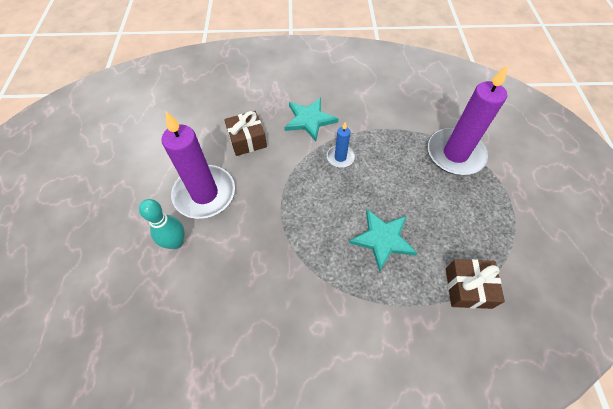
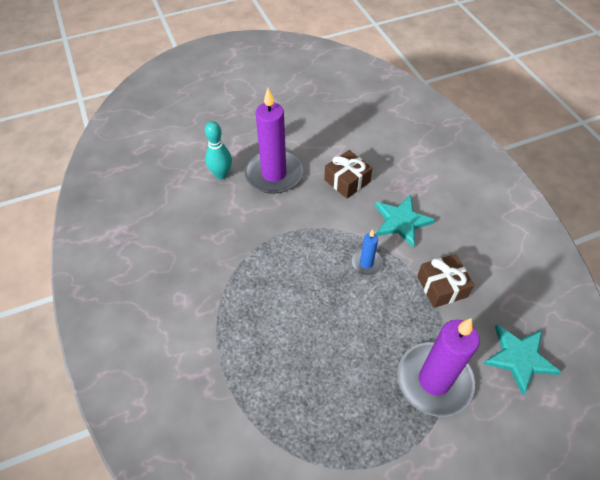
camera: 70 degrees right, 5 degrees down
(382, 239) = (284, 328): turquoise star -> turquoise star (519, 358)
(468, 288) = (259, 422): brown gift -> brown gift (442, 286)

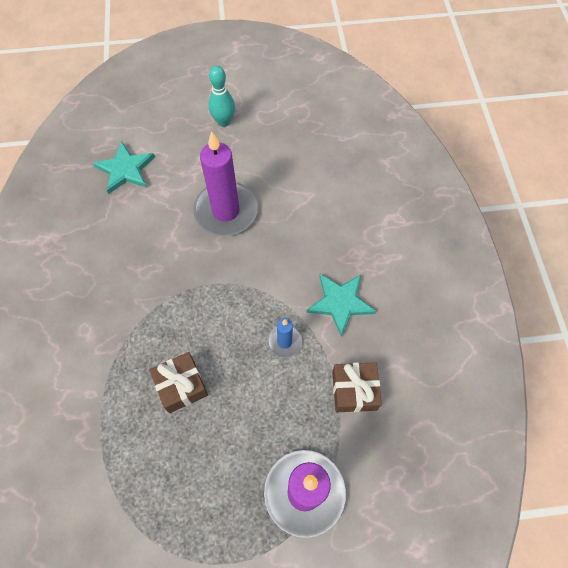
camera: 15 degrees right, 10 degrees up
(221, 174) = (171, 198): turquoise bowling pin -> turquoise bowling pin (224, 122)
(347, 181) = (300, 239): brown gift -> brown gift (181, 386)
(519, 358) = (403, 494): turquoise star -> turquoise star (125, 169)

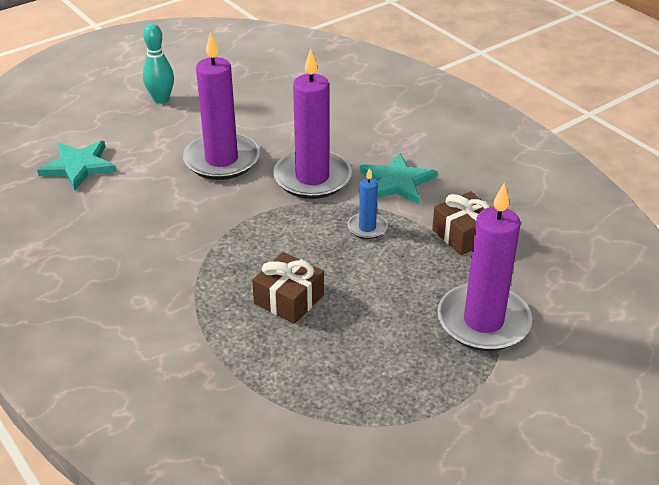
camera: 30 degrees left, 25 degrees down
(279, 265) = (312, 178): none -> purple candle

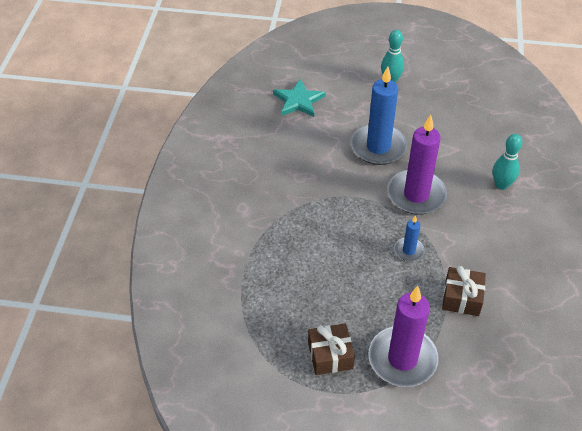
camera: 45 degrees right, 10 degrees up
(221, 160) = (378, 147): purple candle -> blue candle
(289, 299) = (314, 263): brown gift -> brown gift (330, 355)
(377, 126) = (501, 185): none -> turquoise bowling pin
(396, 182) = (464, 233): turquoise star -> none

